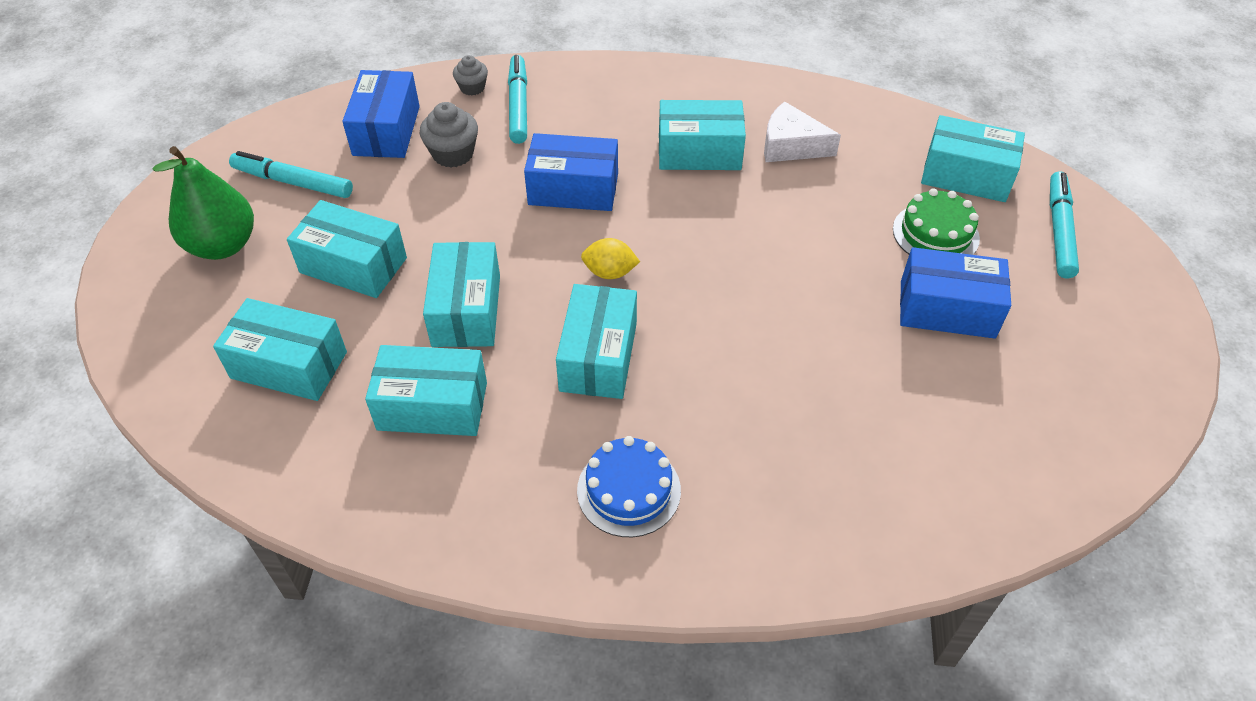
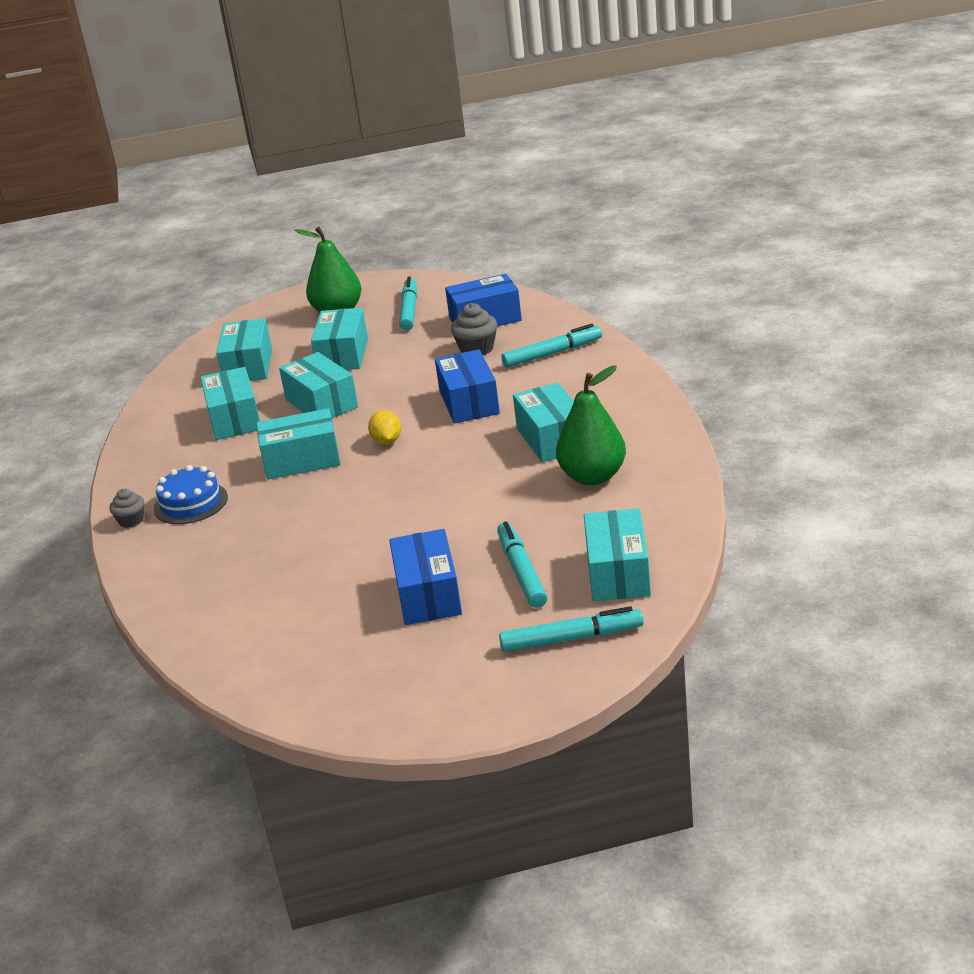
camera: 75 degrees right, 20 degrees down
(466, 310) = (321, 403): turquoise box -> turquoise box turned 75 degrees clockwise
(472, 88) = (560, 331): grey cupcake -> grey cupcake (131, 520)
(791, 146) = (593, 477): white cheese -> green pear
(935, 234) = (522, 572): green cake -> turquoise marker

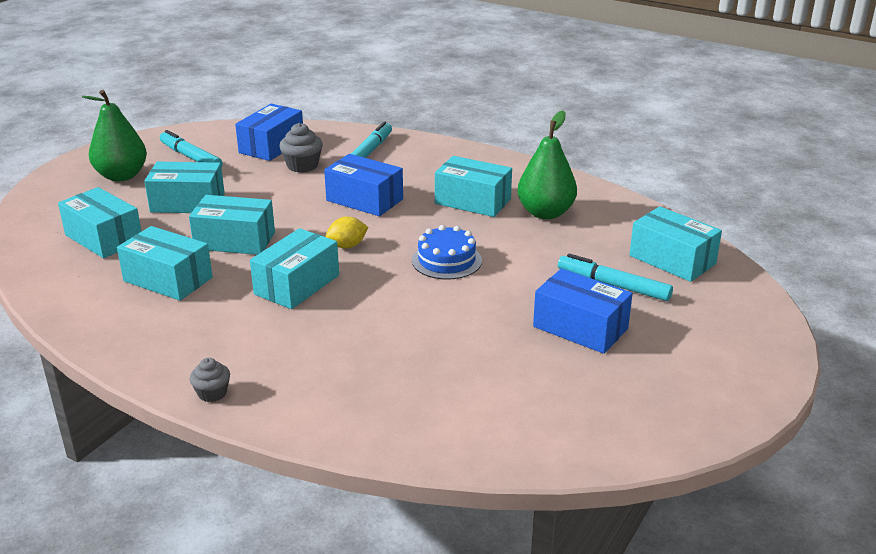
camera: 50 degrees left, 0 degrees up
(190, 503) = (249, 355): blue cake -> blue cake (446, 260)
(343, 355) = (187, 203): turquoise box -> turquoise box turned 45 degrees counterclockwise
(387, 441) = (347, 246): yellow lemon -> yellow lemon turned 60 degrees counterclockwise
(572, 639) = (722, 308): turquoise marker -> none

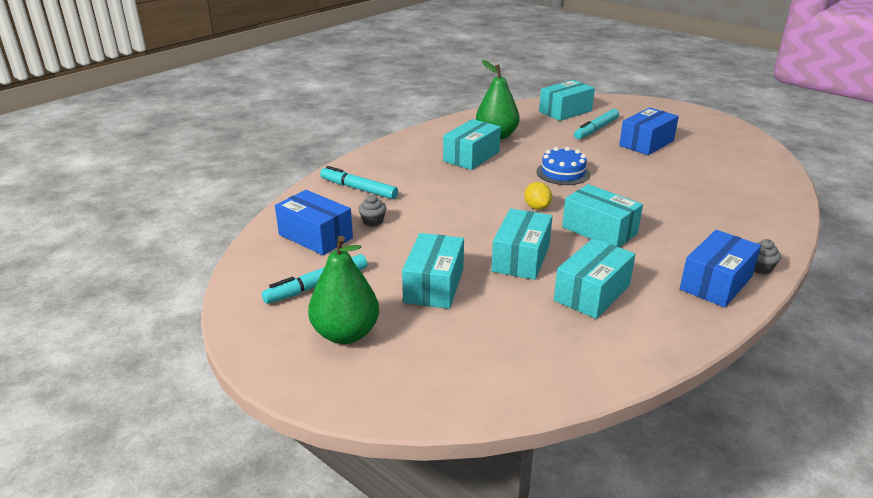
camera: 80 degrees left, 0 degrees up
(104, 238) = (504, 337): turquoise box -> none
(302, 166) = (373, 221): grey cupcake -> grey cupcake, size x0.64
(364, 200) = (456, 196): blue box -> blue box (716, 283)

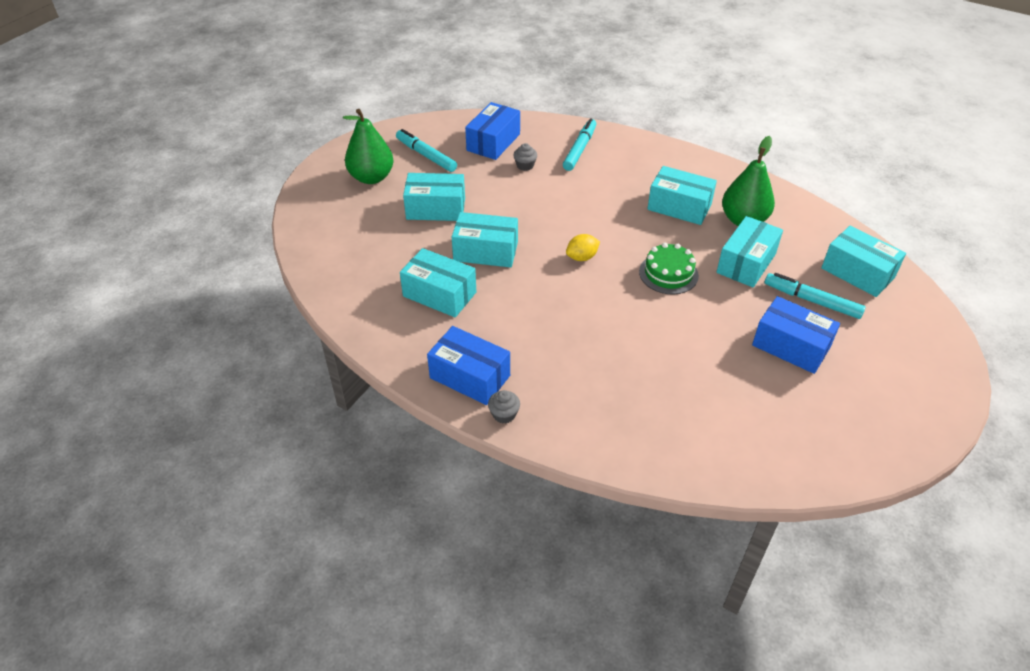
camera: 80 degrees right, 15 degrees up
(563, 173) = (668, 273): blue cake -> green cake
(599, 230) = (548, 300): turquoise box -> turquoise box (746, 263)

